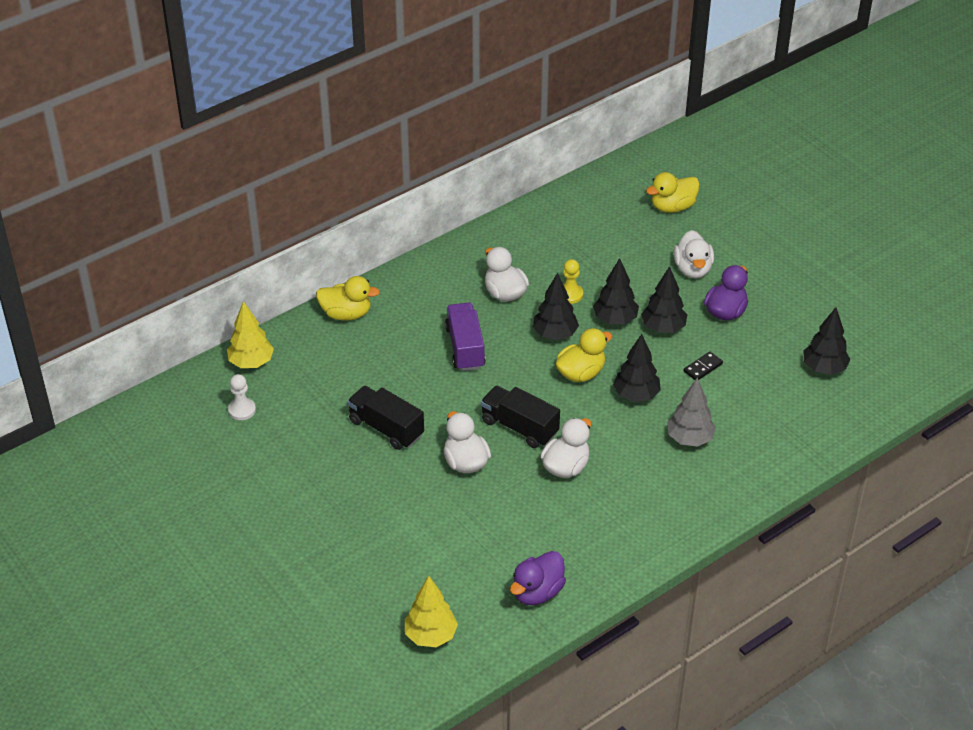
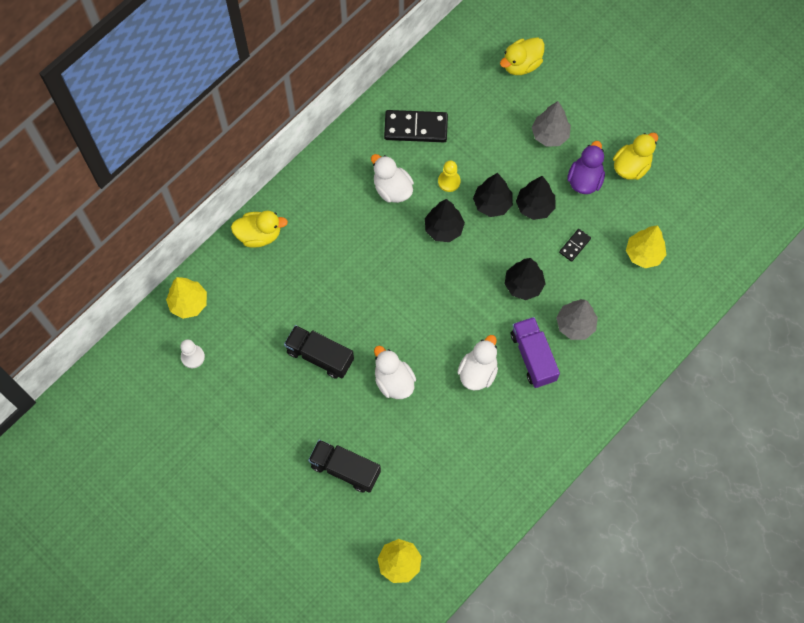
camera: 10 degrees left, 25 degrees up
(465, 347) = (369, 256): purple truck -> purple truck (533, 357)
(519, 427) = (432, 336): black truck -> black truck (345, 469)
(537, 592) = (477, 505): purple duck -> none
(543, 245) = (416, 127): none -> black domino
(581, 373) = (473, 268): yellow duck -> yellow duck (631, 166)
(693, 269) = (549, 135): white duck -> grey tree
(782, 385) = (644, 254): none -> yellow tree
(824, 368) = (676, 230): black tree -> none

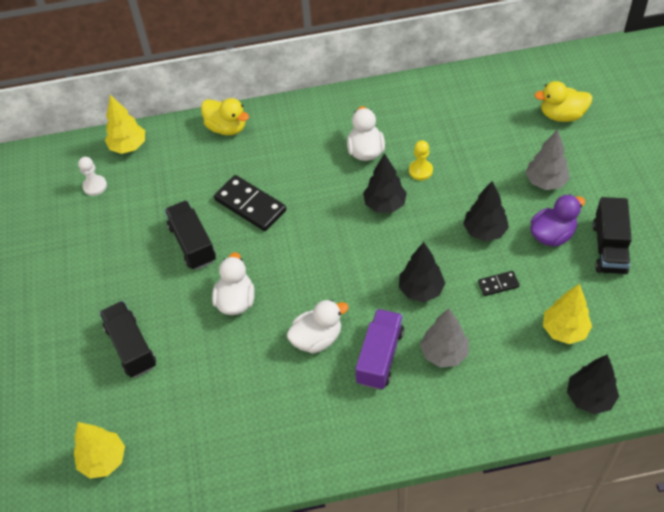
camera: 40 degrees right, 15 degrees down
(416, 127) = (425, 116): black domino -> black domino (250, 205)
(492, 204) = (446, 208): black tree -> black tree (589, 397)
(631, 166) = (609, 248): yellow duck -> black truck

